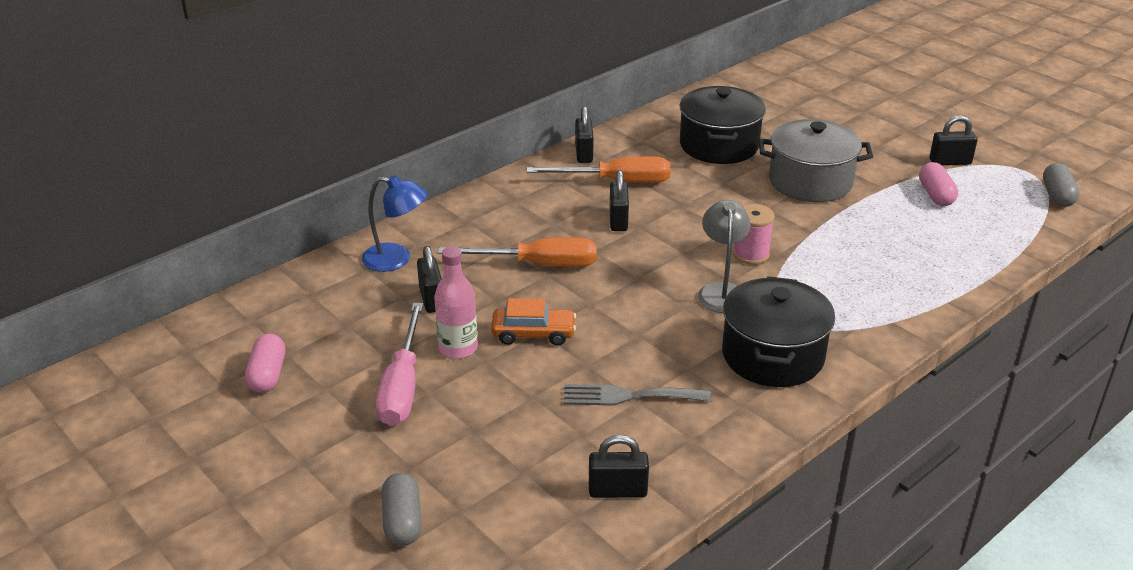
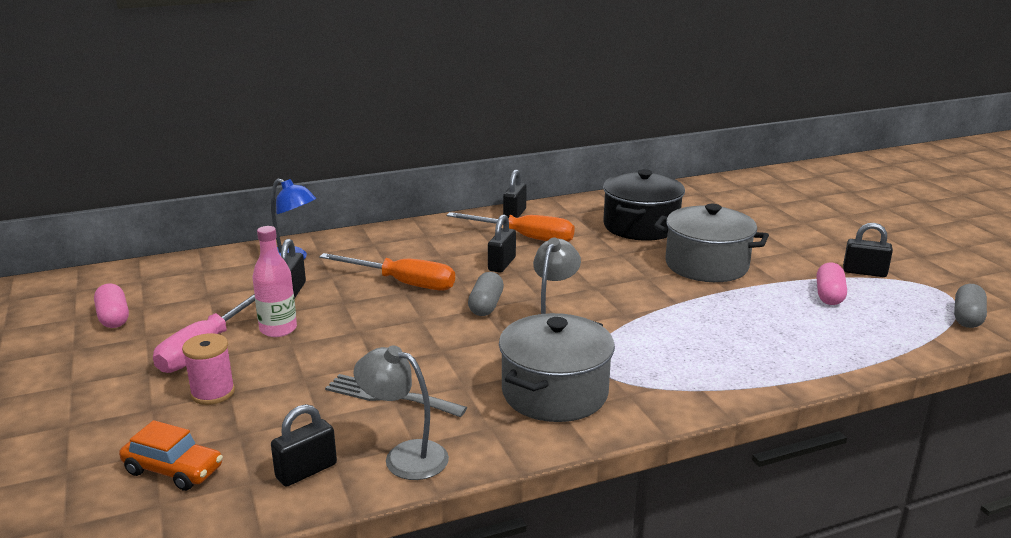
camera: 20 degrees right, 10 degrees down
(267, 375) = (113, 318): pink capsule -> pink capsule turned 45 degrees counterclockwise
(402, 521) = (101, 448): grey capsule -> grey capsule (486, 305)
(533, 334) = (351, 331): orange car -> orange car (173, 470)
(617, 491) = (306, 471): black padlock -> black padlock turned 60 degrees counterclockwise
(692, 453) = (404, 456): none -> grey lamp
(751, 254) = (602, 309): pink spool -> pink spool (213, 393)
(773, 355) = (554, 393): black pot -> grey pot

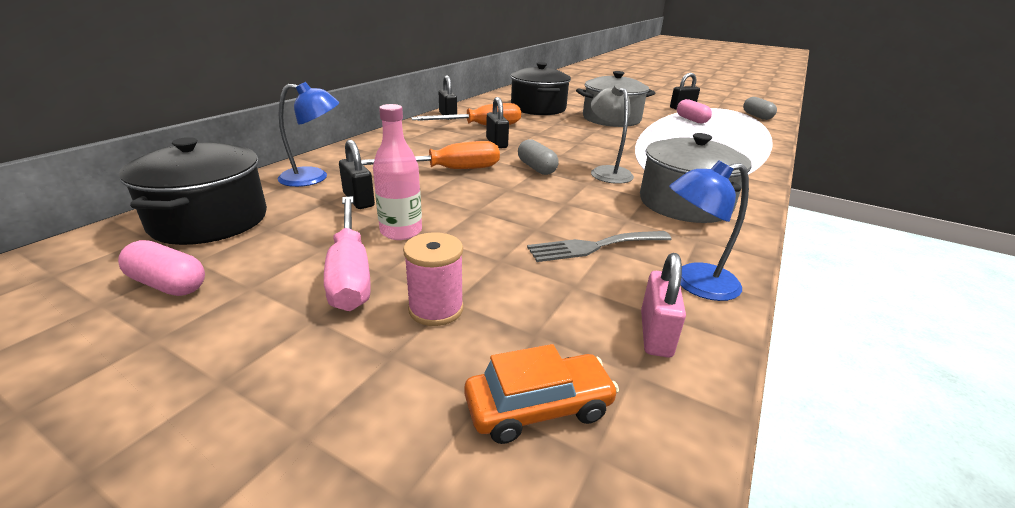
camera: 40 degrees left, 5 degrees up
(184, 277) = (209, 220): none -> black pot
(306, 471) = (655, 334): black padlock -> pink padlock
(404, 456) = (694, 284): grey lamp -> blue lamp

